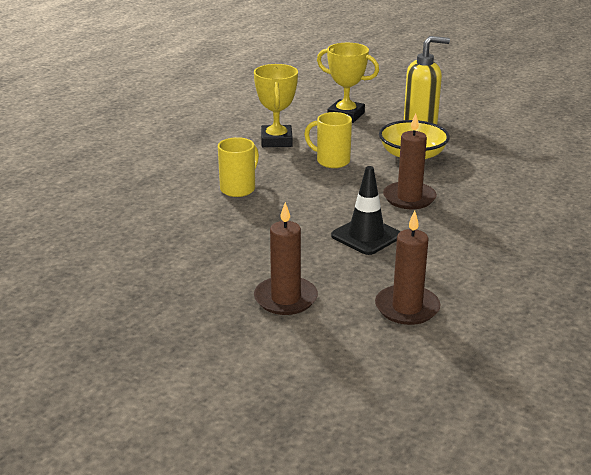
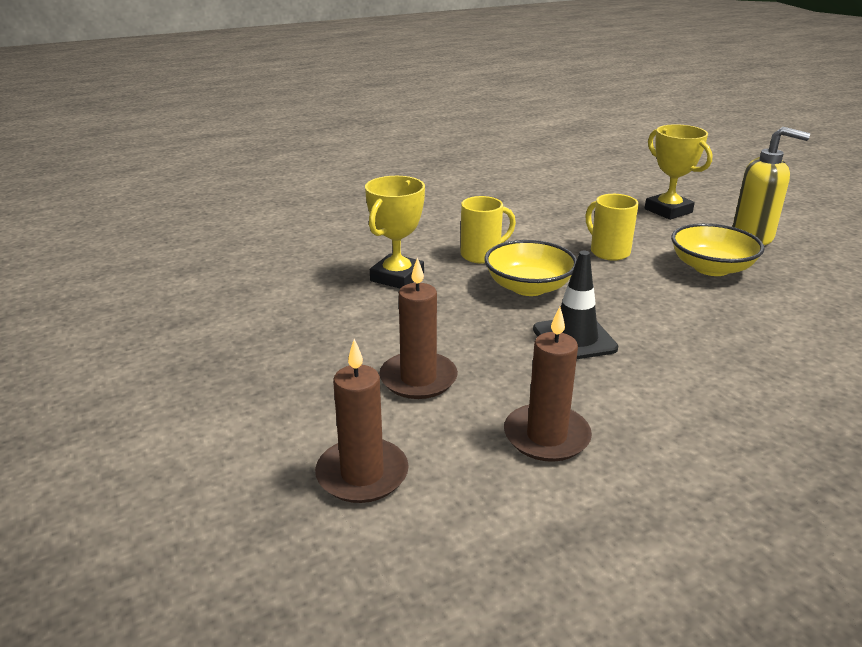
camera: 30 degrees right, 0 degrees up
(276, 140) = (567, 219): yellow trophy -> yellow trophy (397, 277)
(299, 206) = (528, 287): none -> yellow bowl
(409, 198) = (665, 312): brown candle -> brown candle (362, 474)

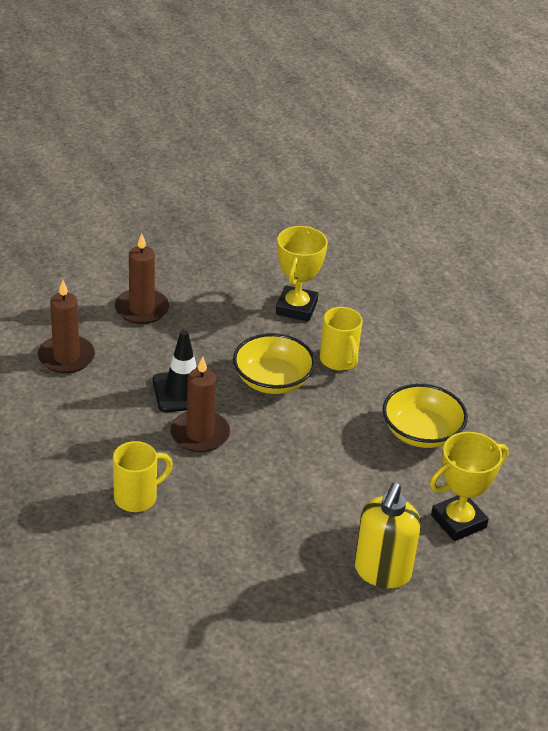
camera: 90 degrees right, 10 degrees up
(362, 474) = (50, 282): brown candle -> brown candle (200, 434)
(397, 277) = (296, 308): yellow trophy -> yellow trophy turned 75 degrees clockwise
(608, 252) = (344, 446): yellow mug -> yellow mug (137, 497)
(711, 268) = (304, 512): yellow bowl -> yellow bowl (421, 433)

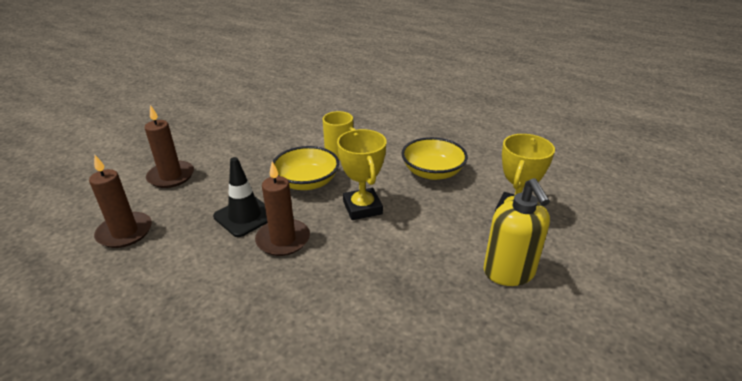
camera: 30 degrees left, 5 degrees down
(137, 497) = (268, 316): yellow mug -> none
(296, 308) = (285, 137): yellow trophy -> yellow trophy (362, 208)

